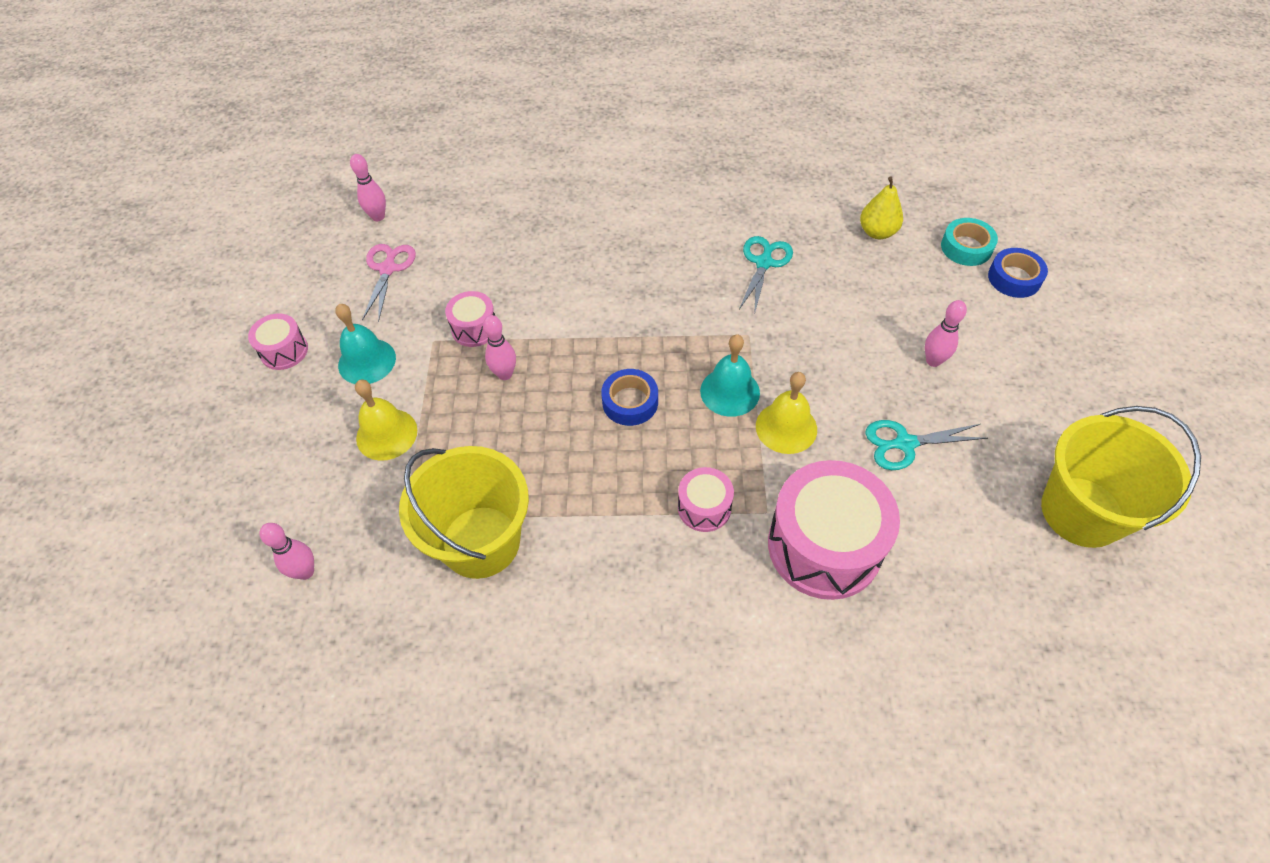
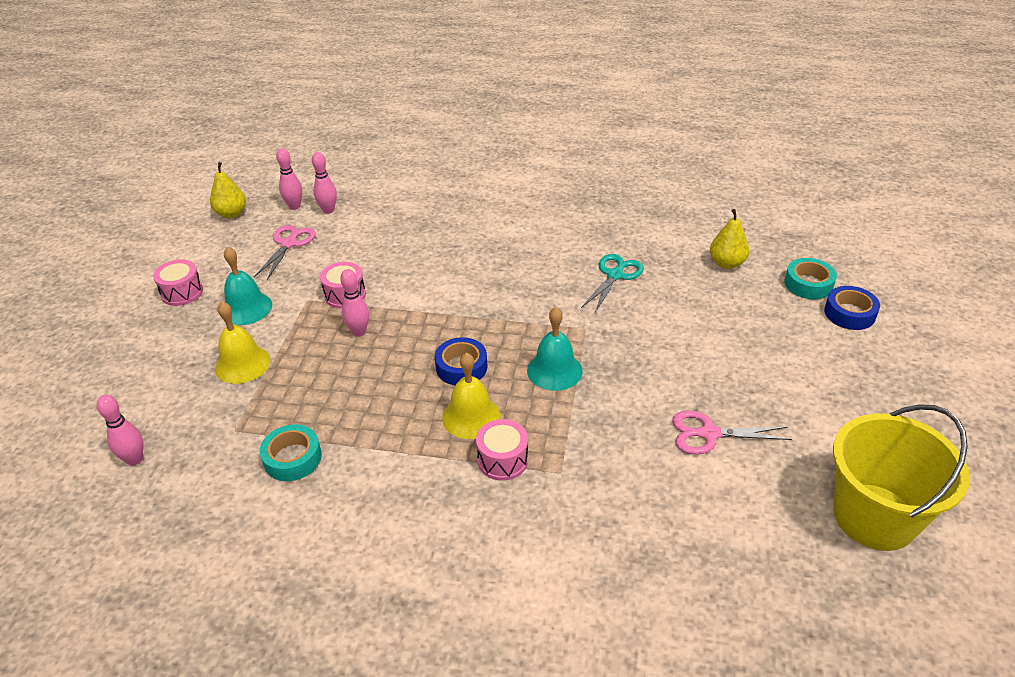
camera: 10 degrees right, 15 degrees down
(306, 236) = (231, 214): none -> yellow pear
(481, 541) = (292, 458): yellow bucket -> turquoise tape
(786, 427) = (598, 406): yellow bell -> yellow bell (471, 416)
(824, 546) = (607, 508): pink drum -> none
(905, 443) = (709, 434): turquoise scissors -> pink scissors
(933, 361) = (754, 370): pink bowling pin -> pink bowling pin (328, 210)

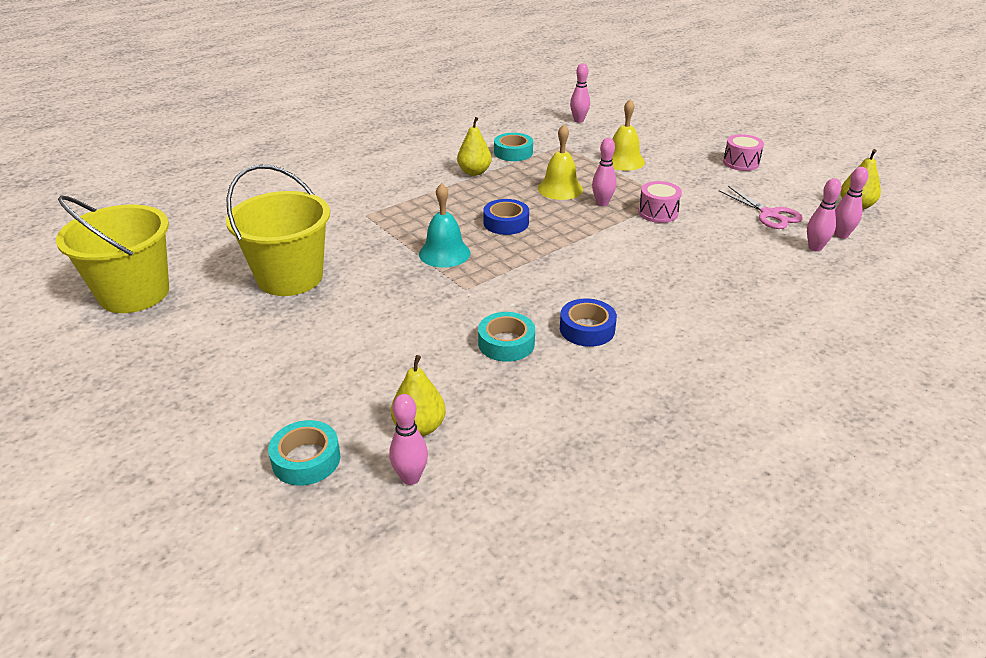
camera: 130 degrees right, 5 degrees down
(246, 308) = (689, 177): turquoise bell -> none
(377, 456) = (474, 172): none -> yellow pear
(471, 416) = (456, 208): yellow bell -> yellow bell (560, 189)
(502, 460) = (406, 203): pink drum -> none
(615, 275) = (506, 343): turquoise scissors -> turquoise tape
(709, 434) = (290, 277): pink scissors -> yellow bucket
(757, 245) = (410, 478): none -> pink bowling pin
(849, 313) = (235, 449): blue tape -> blue tape (587, 329)

